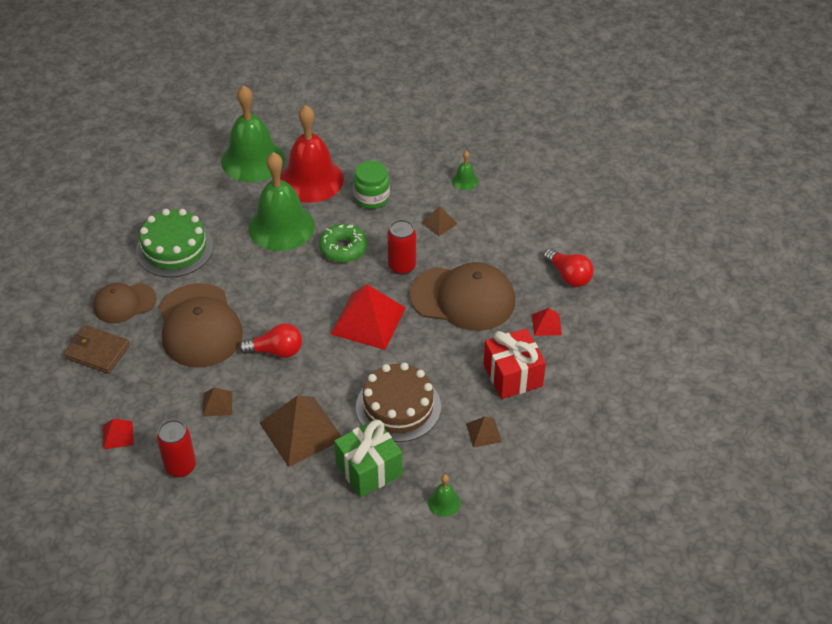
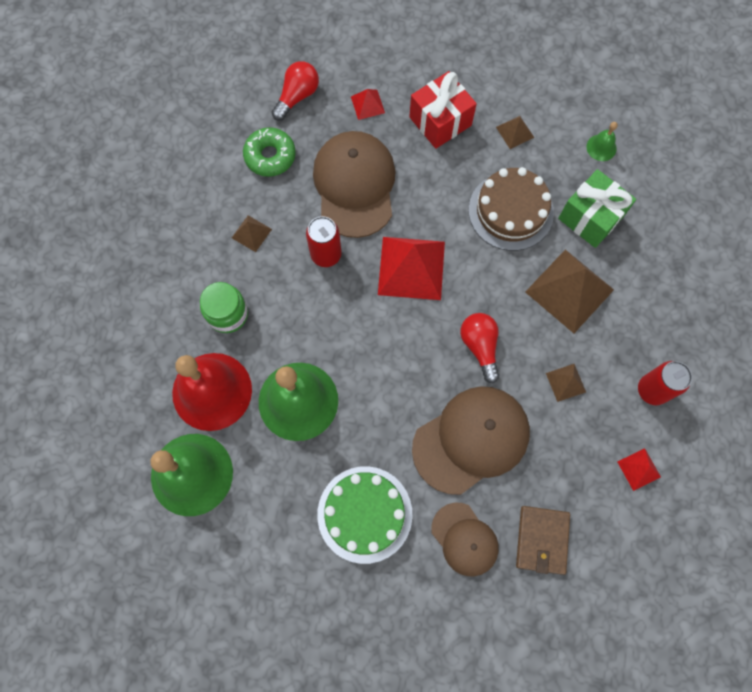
camera: 105 degrees left, 25 degrees up
(343, 248) = (315, 322): green donut -> green donut (270, 156)
(465, 181) = (177, 222): green bell -> none

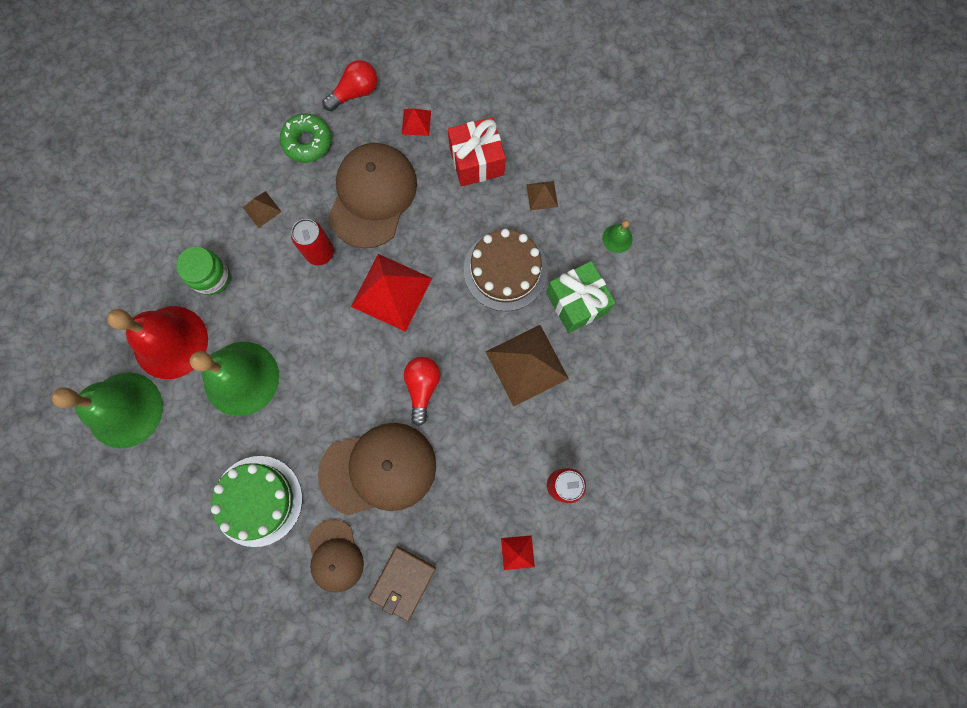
camera: 20 degrees right, 5 degrees up
(565, 382) = (486, 448): brown pyramid -> none

